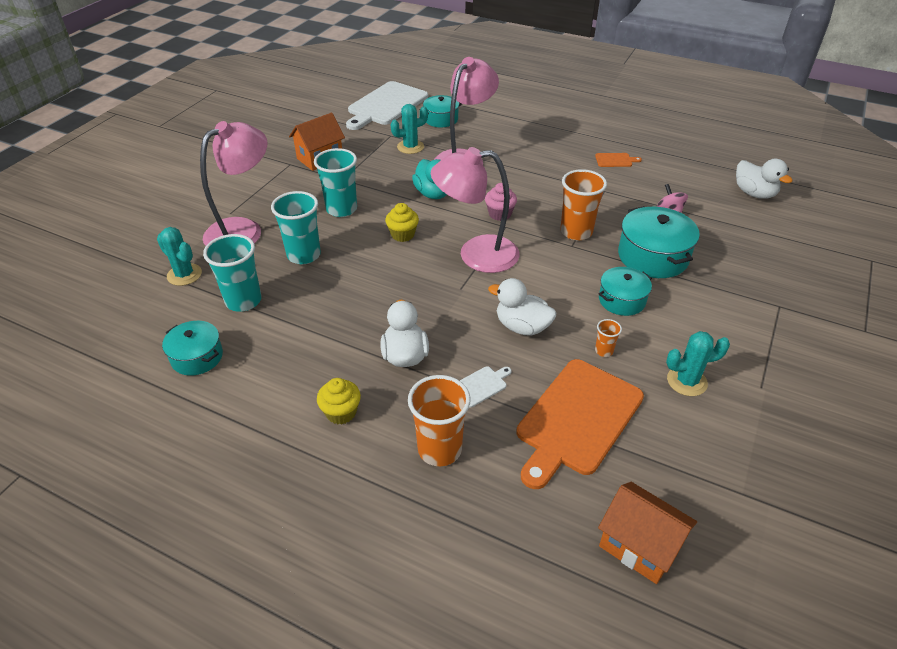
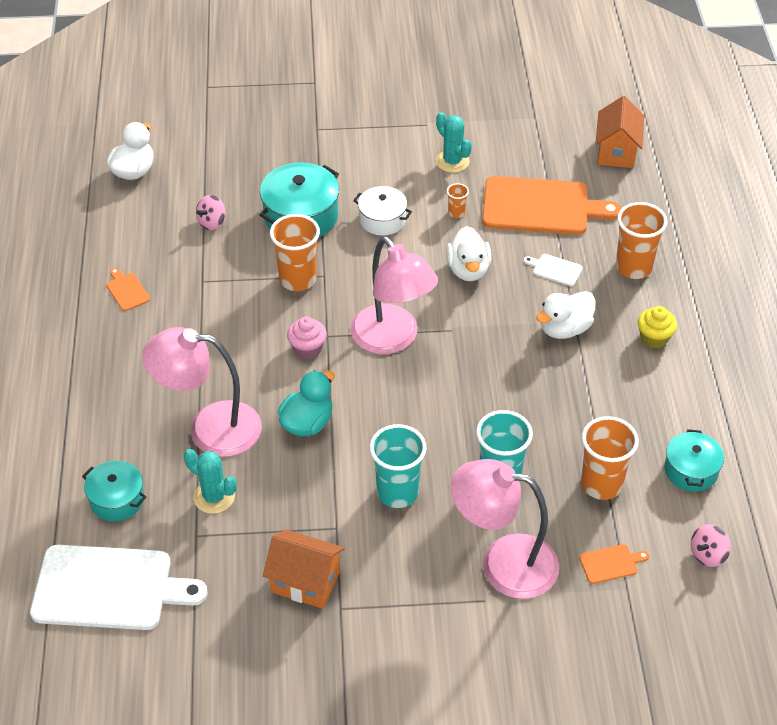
camera: 120 degrees left, 5 degrees up
(129, 325) = (708, 554): none -> pink spinning top
(184, 275) = (610, 564): turquoise cactus -> orange cutting board
(243, 301) = (601, 484): turquoise cup -> orange cup
(402, 235) = (403, 412): yellow cupcake -> none
(621, 300) = (382, 220): turquoise pot -> white pot

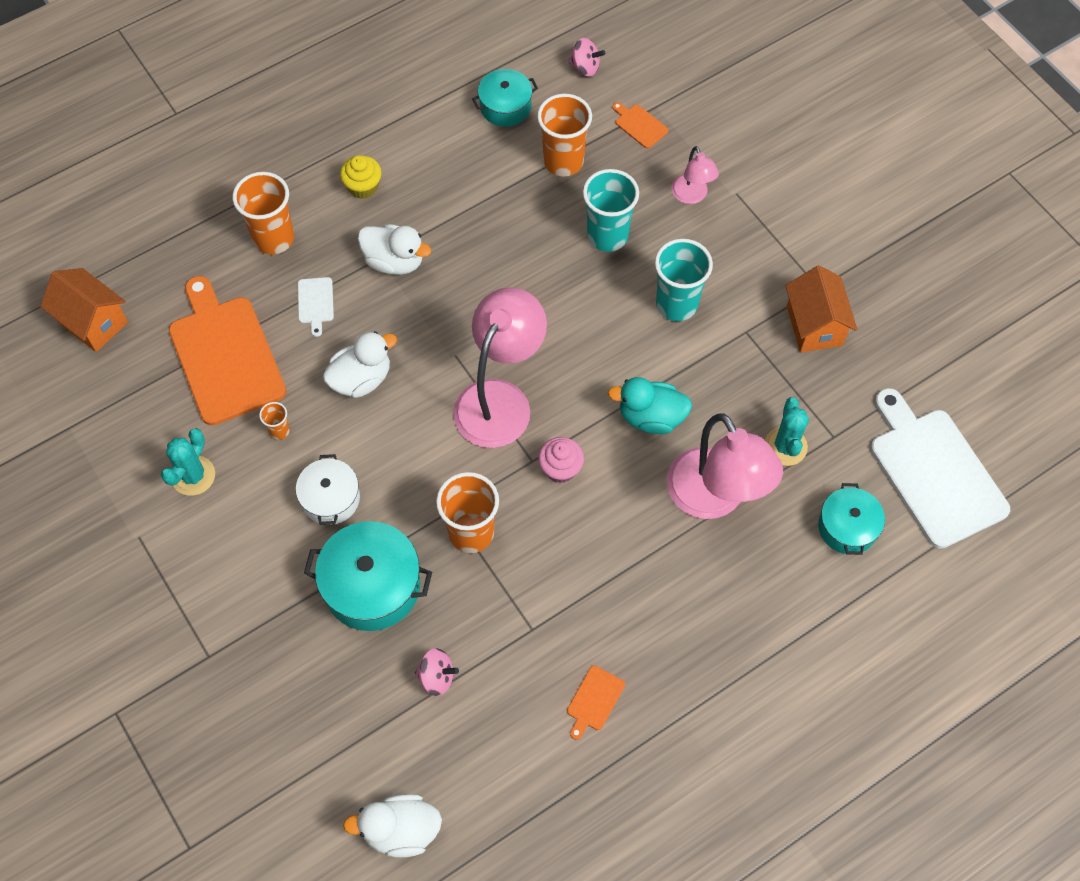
camera: 120 degrees left, 15 degrees up
(503, 563) = (692, 196): pink lamp -> pink lamp, size x0.51
(616, 152) = (93, 322): orange house -> orange house turned 60 degrees clockwise

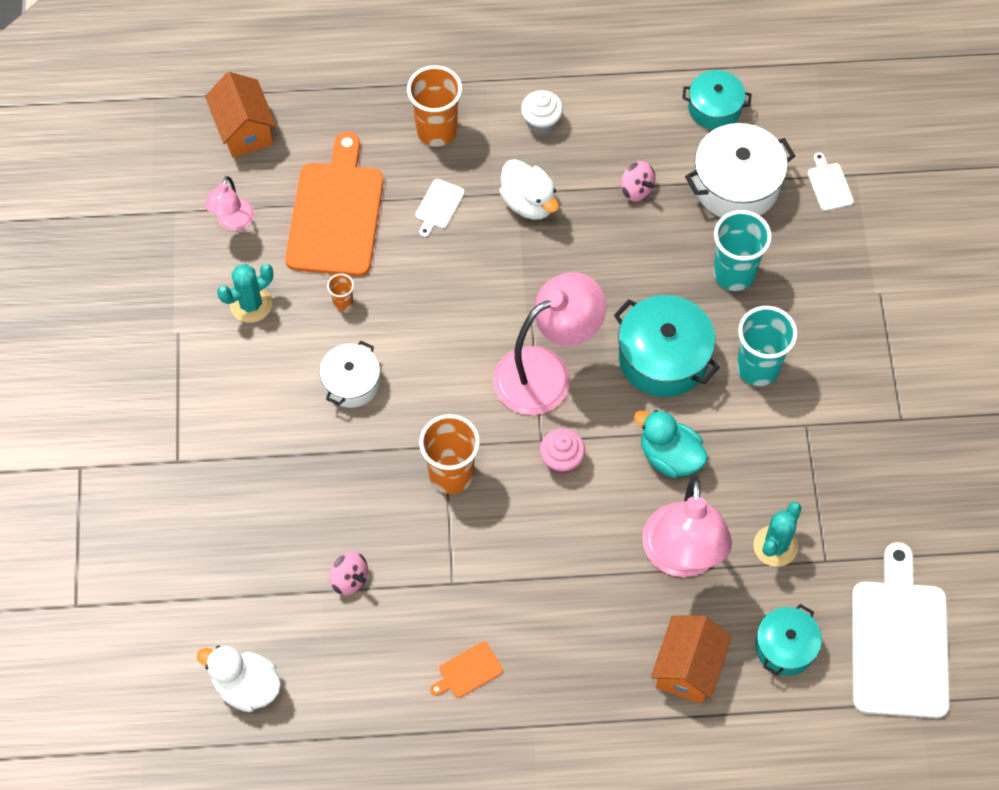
camera: 30 degrees right, 0 degrees up
(361, 379) = (438, 293): white duck -> none
(363, 187) = (541, 122): yellow cupcake -> white cupcake
(372, 586) = (342, 475): turquoise pot -> turquoise pot (663, 357)
(563, 161) = (736, 185): orange cup -> white pot
(585, 67) = (812, 106): pink spinning top -> pink spinning top (636, 189)
(639, 125) = (829, 185): orange cutting board -> white cutting board
(692, 196) = (836, 275): pink lamp -> pink lamp (233, 222)
(814, 325) = (874, 452): orange house -> orange house (687, 668)

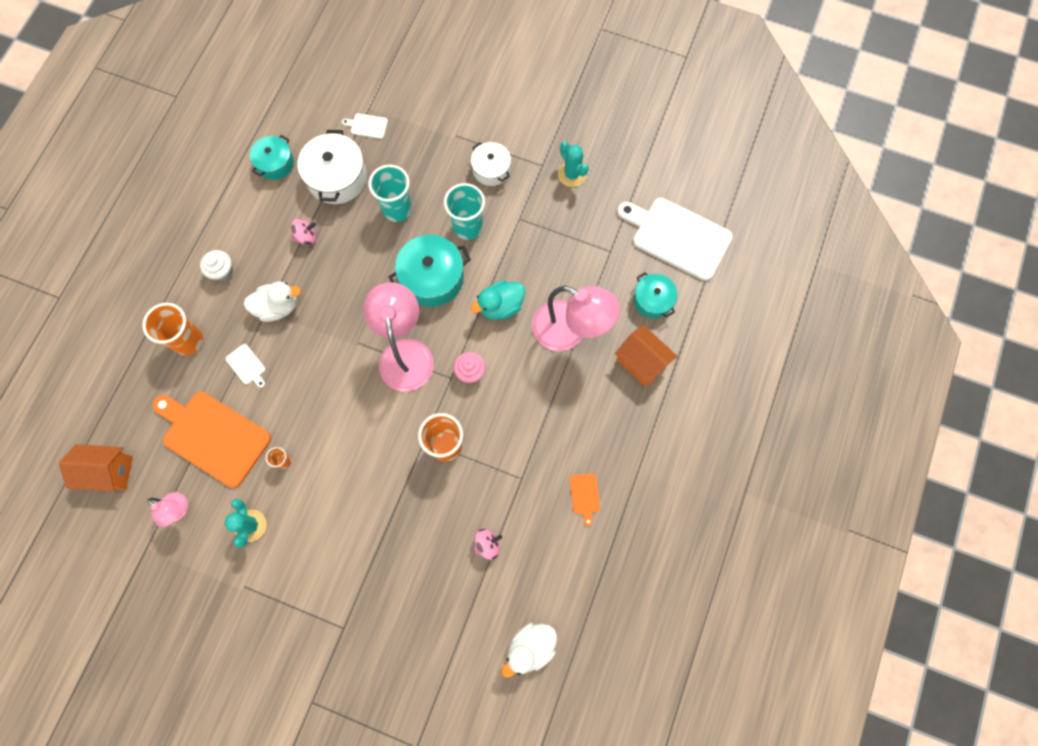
camera: 65 degrees left, 10 degrees up
(351, 383) = (347, 481): white pot -> white pot (491, 169)
(775, 546) = (588, 274): turquoise cactus -> turquoise cactus (572, 174)

